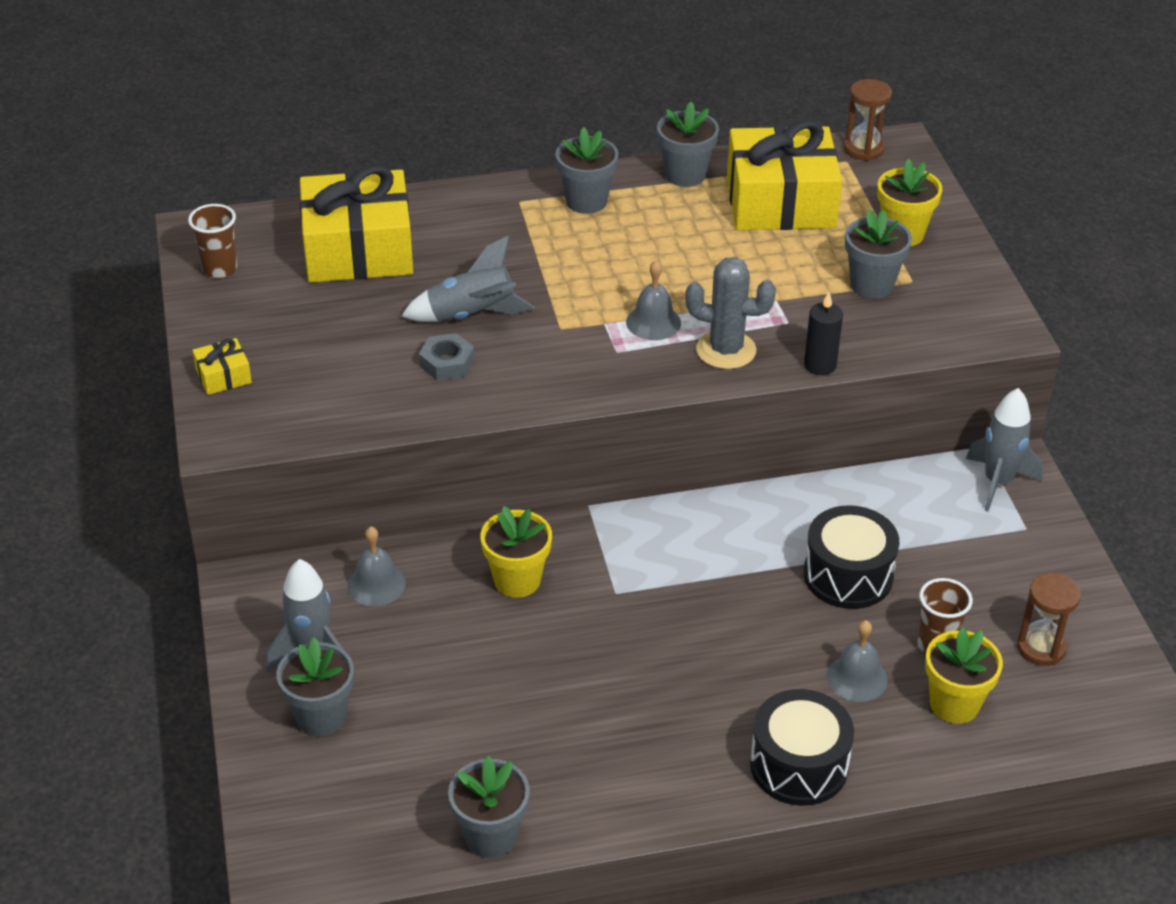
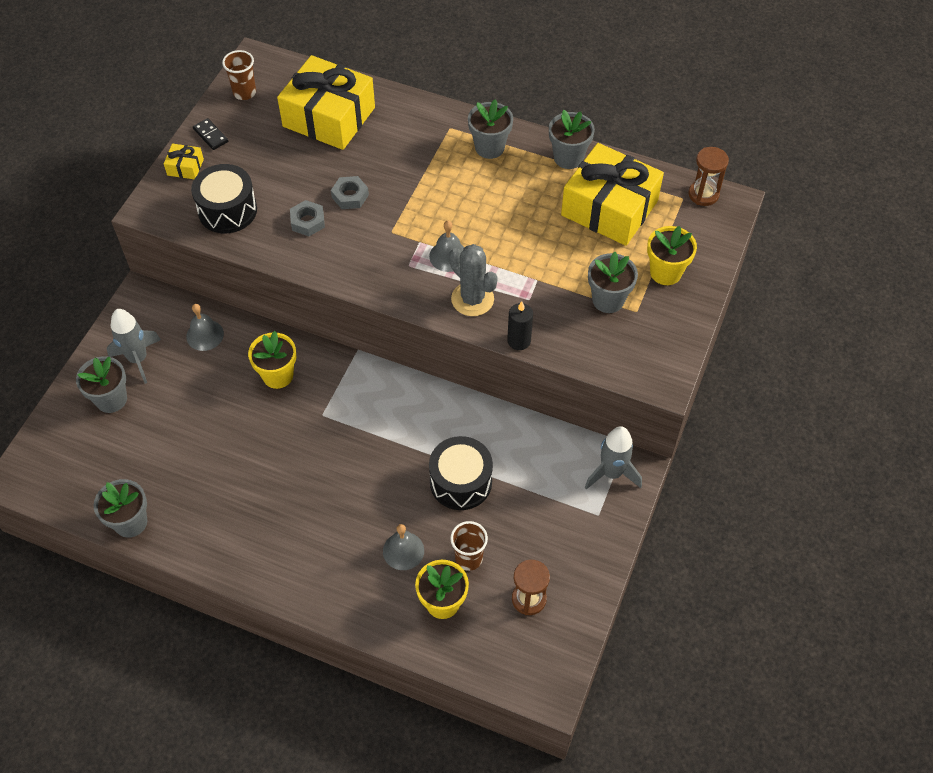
camera: 35 degrees right, 15 degrees up
(222, 330) = (211, 135): none -> black domino
(471, 315) = (350, 196): grey rocket -> grey nut
(799, 765) = (321, 584): black drum -> black drum (227, 210)

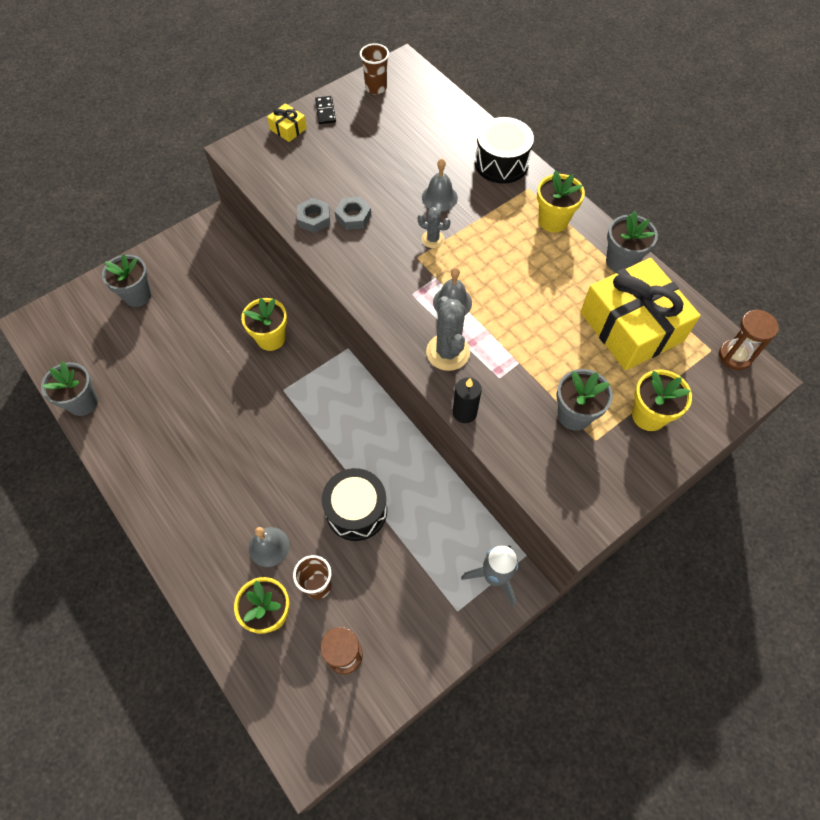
camera: 30 degrees right, 5 degrees up
(138, 359) = (178, 273): grey rocket -> none
(205, 335) = (239, 277): grey bell -> grey bell (439, 197)
(227, 210) = (296, 178): black drum -> black drum (501, 163)
(329, 117) = (430, 136): yellow gift -> none
(350, 196) = (403, 210): grey nut -> grey nut (314, 218)
(394, 209) = (433, 239): none -> grey cactus
(489, 147) = (553, 221): grey flower pot -> yellow flower pot

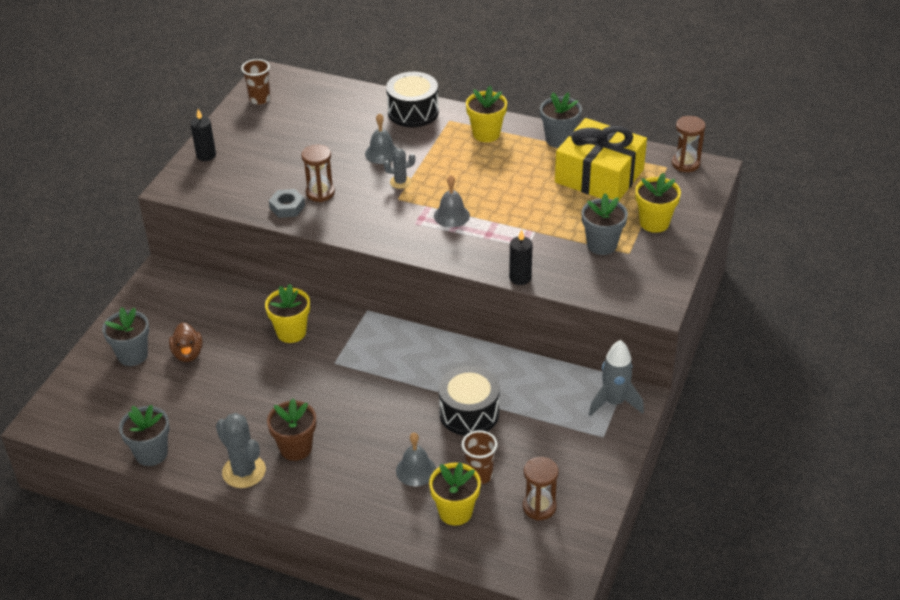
camera: 30 degrees left, 20 degrees down
(178, 316) = (188, 354): none -> brown duck
(191, 463) = (296, 448): none -> brown flower pot
(288, 129) = (206, 155): yellow gift -> black candle
(325, 111) = (229, 131): black domino -> none
(353, 216) = (320, 193): grey nut -> brown hourglass
(448, 352) = (475, 247): grey cactus -> grey cactus (244, 471)

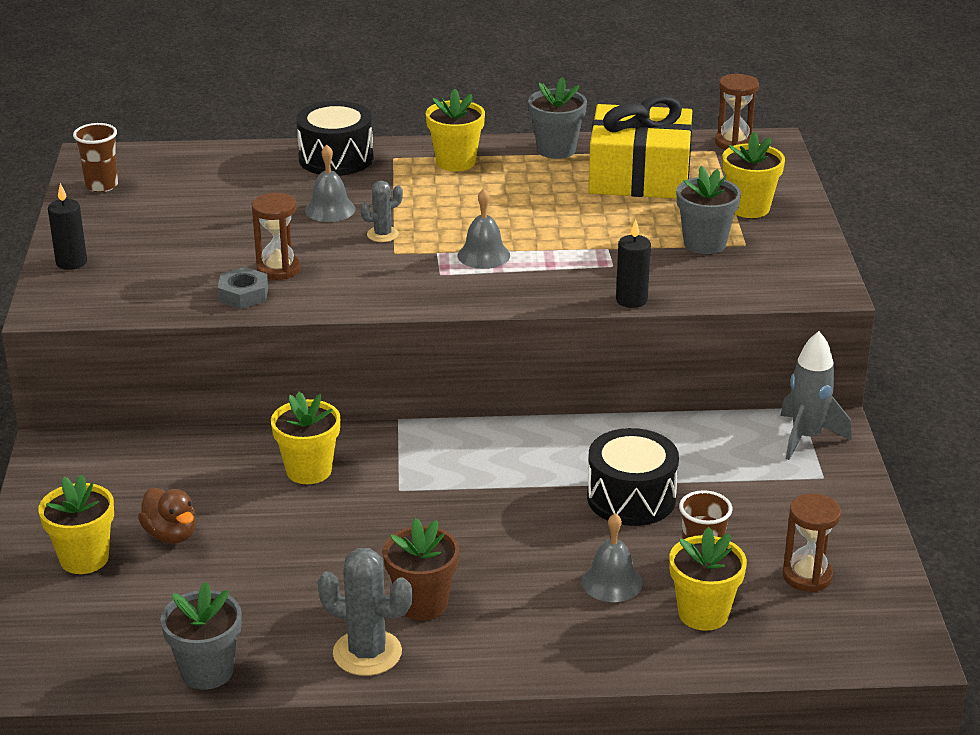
camera: 25 degrees left, 10 degrees down
(132, 355) = (84, 558): grey flower pot -> yellow flower pot

